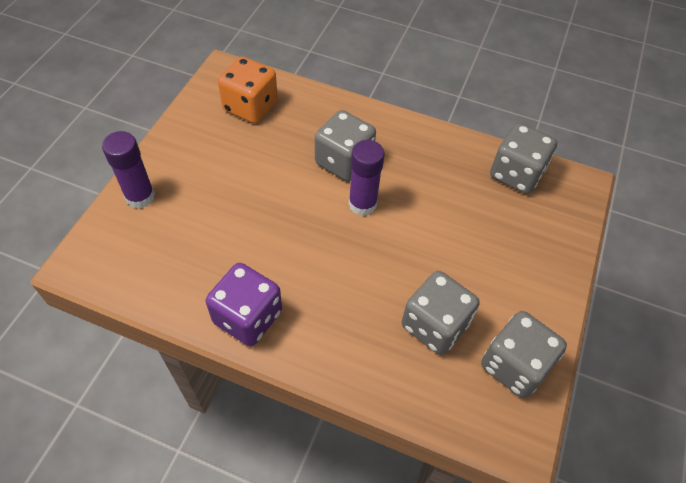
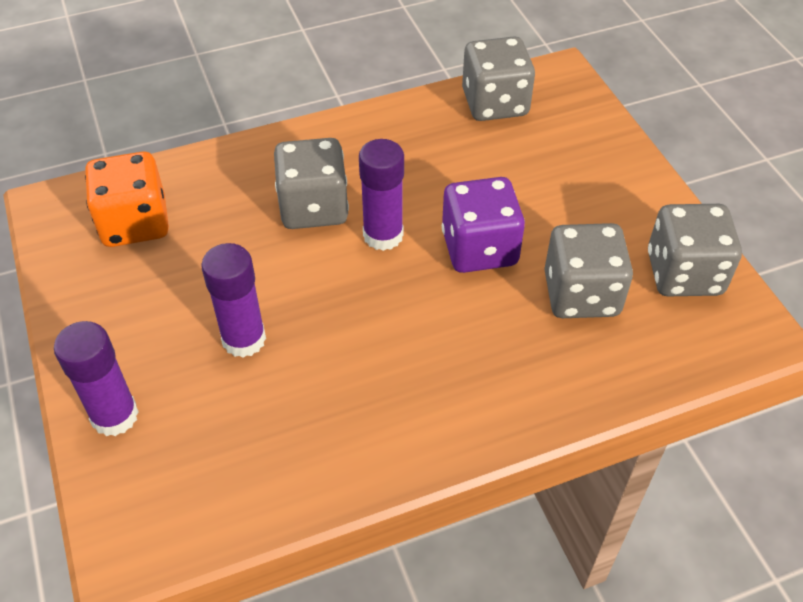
camera: 40 degrees left, 5 degrees down
(233, 205) = (244, 339): none -> purple glue stick
(248, 317) = (398, 436): purple dice -> purple dice (479, 248)

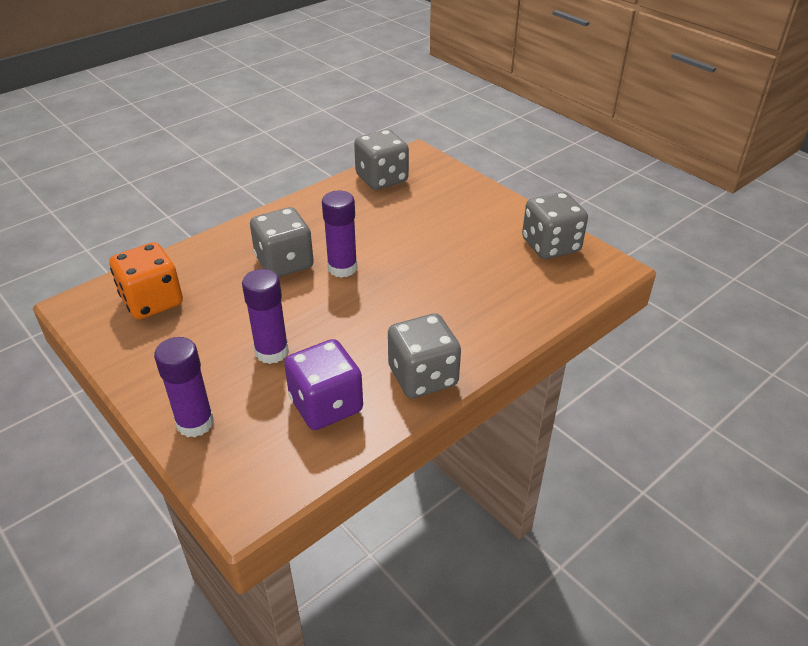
camera: 20 degrees left, 10 degrees down
(479, 248) = (412, 261): purple dice -> purple dice (326, 405)
(581, 294) = (492, 271): grey dice -> grey dice (423, 376)

